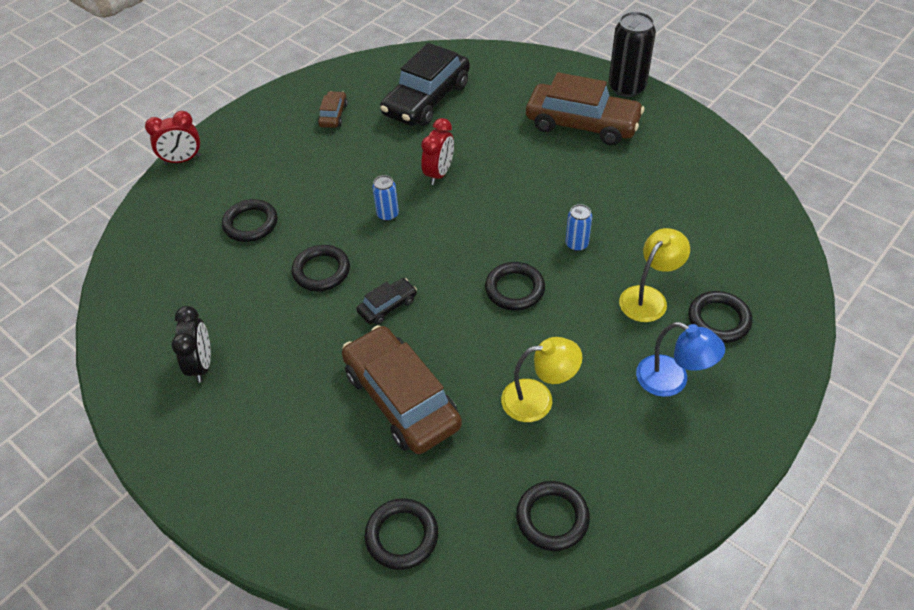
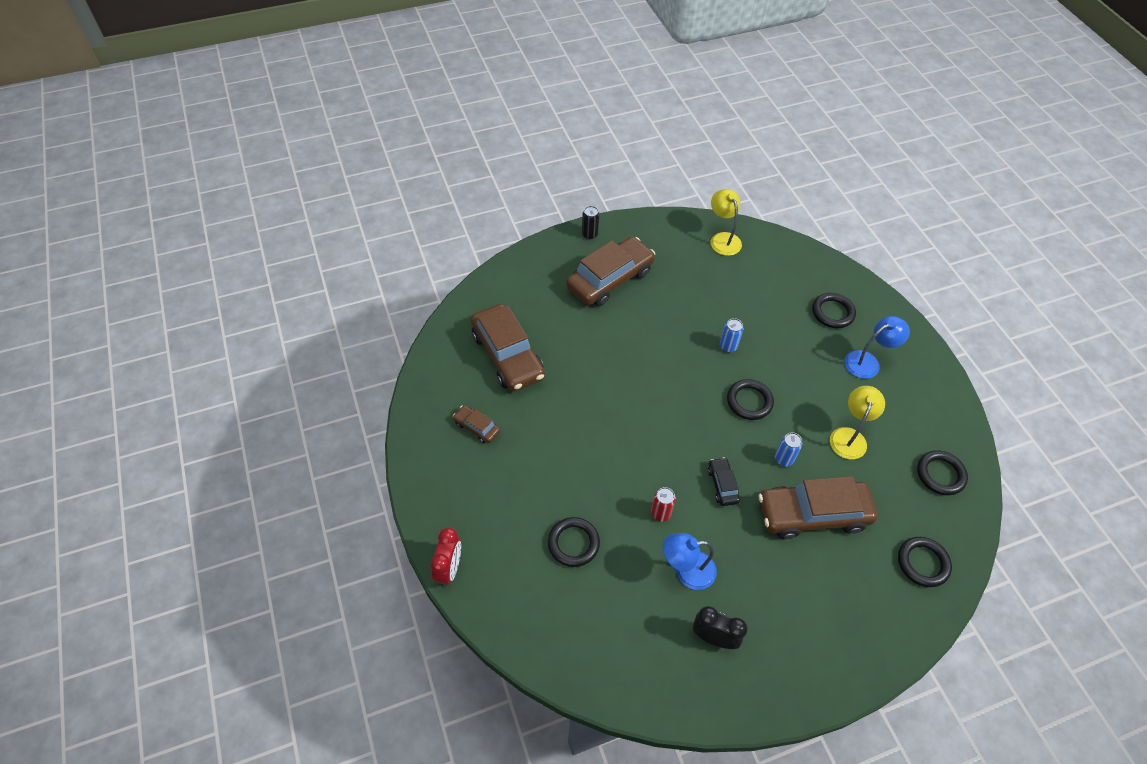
camera: 65 degrees left, 5 degrees up
(267, 315) = (686, 570): none -> blue lamp
(321, 271) = (660, 513): black ring -> red can
(387, 214) = (626, 442): blue can -> blue can (783, 459)
(426, 99) = (507, 355): black car -> brown car
(439, 174) = (603, 389): red clock -> none
(626, 88) = (589, 234): black can -> black can, size x0.52
(649, 297) = (796, 335): yellow lamp -> yellow lamp (723, 239)

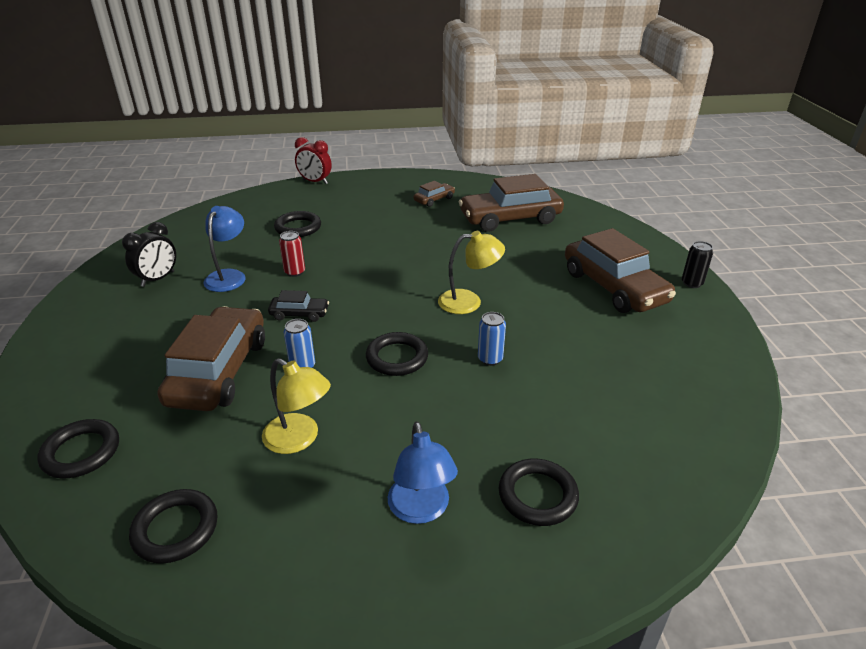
camera: 105 degrees right, 20 degrees down
(723, 239) = (707, 399): yellow lamp -> yellow lamp (469, 301)

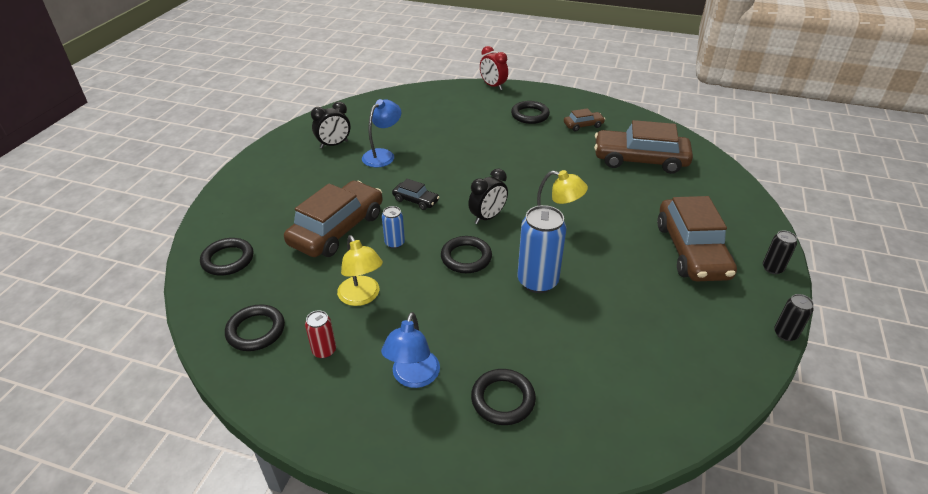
camera: 25 degrees right, 5 degrees up
(295, 272) = (431, 164): red can -> red can (324, 351)
(298, 228) = (456, 126): black ring -> black ring (530, 115)
(394, 310) = (487, 217): none -> black clock
(490, 359) = (537, 281): blue can -> blue can, size x1.91
(744, 336) = (785, 334): none -> black can

